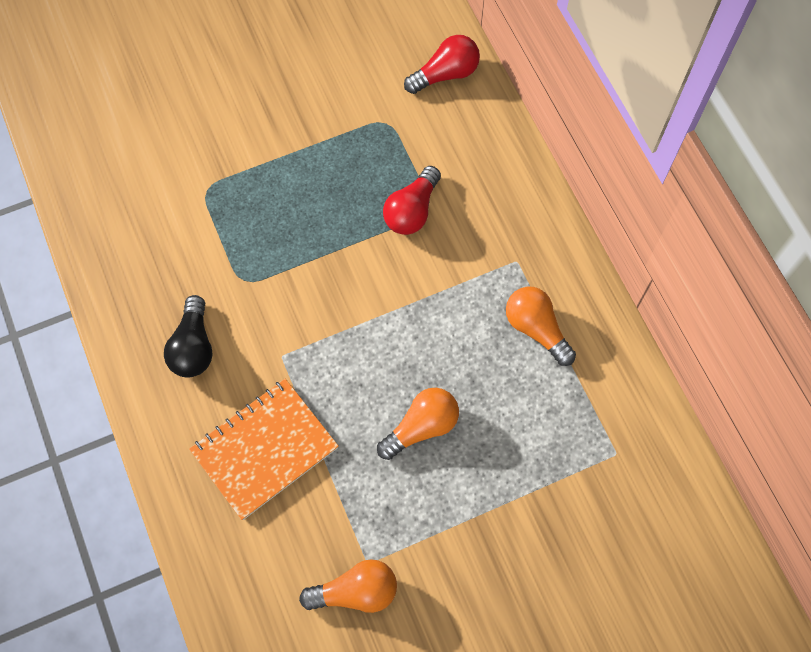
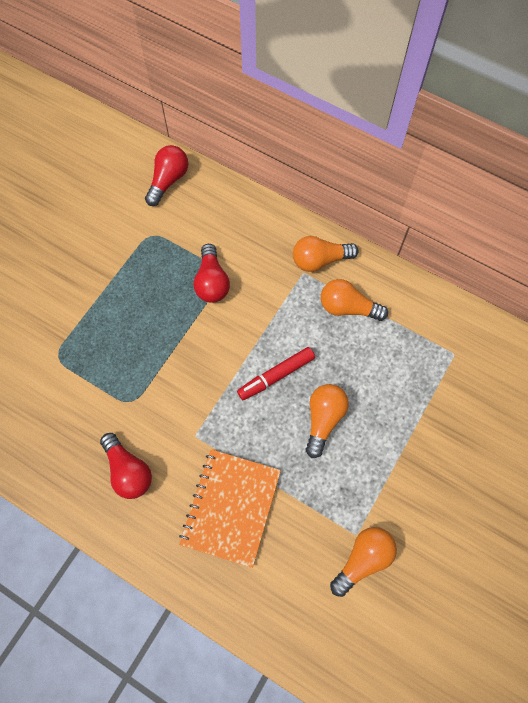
camera: 35 degrees left, 0 degrees up
(193, 347) = (128, 471): black light bulb -> red light bulb
(406, 350) = (276, 376): none -> red marker
(544, 259) = (320, 260): none -> orange light bulb

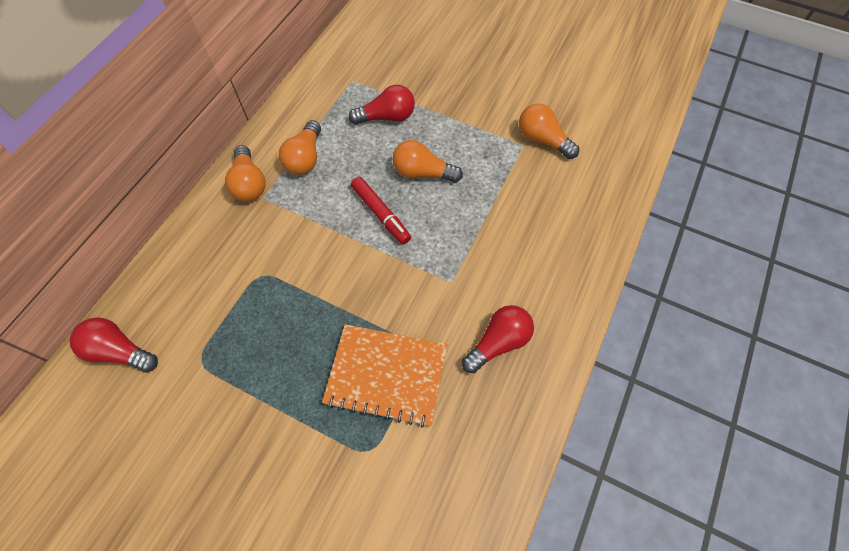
camera: 95 degrees left, 5 degrees down
(212, 282) = (271, 284): red light bulb -> red light bulb (387, 117)
(231, 507) = (518, 242): orange notebook -> orange notebook (386, 375)

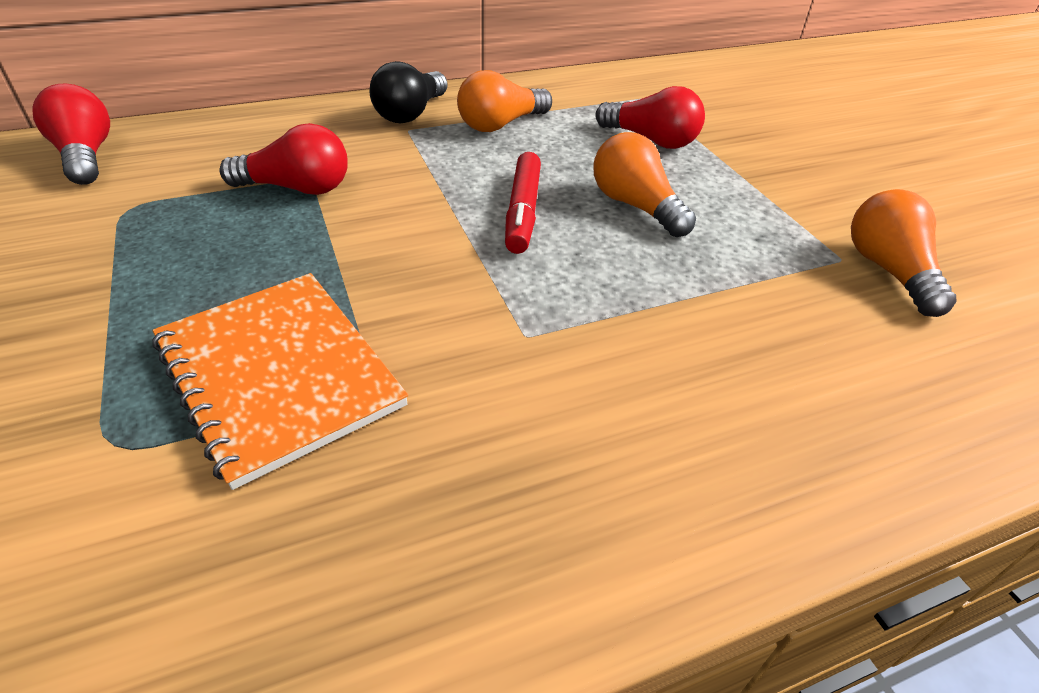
camera: 40 degrees right, 20 degrees down
(249, 183) = (411, 113): orange light bulb -> black light bulb
(498, 342) = (500, 467): red light bulb -> red light bulb (297, 188)

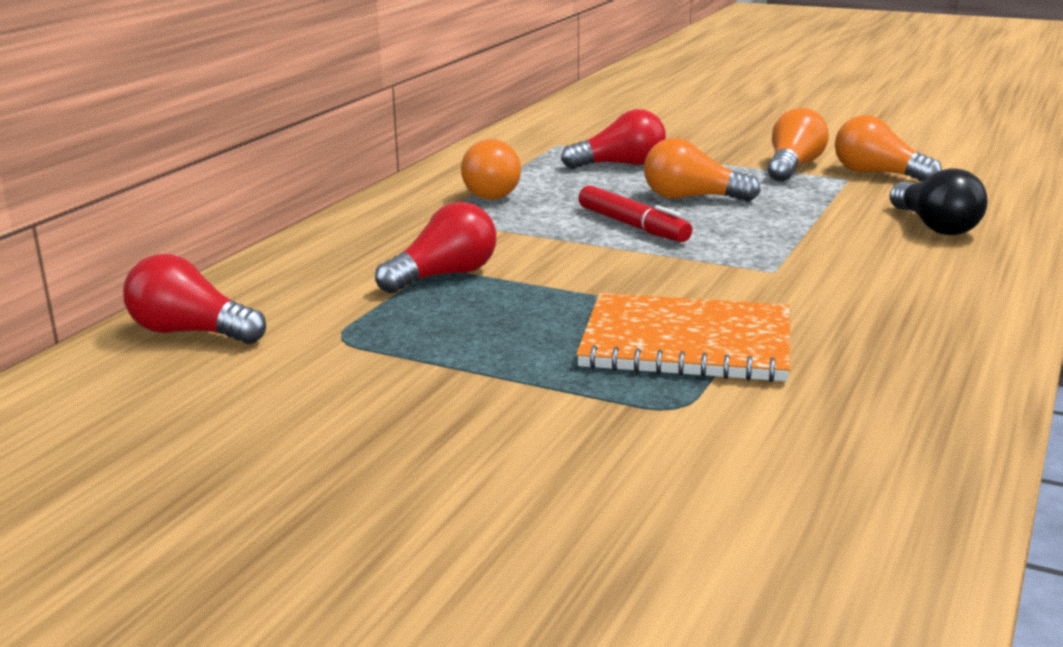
camera: 40 degrees left, 20 degrees down
(411, 113) = (407, 210): black light bulb -> black light bulb (935, 226)
(808, 216) = (793, 167): none -> orange light bulb

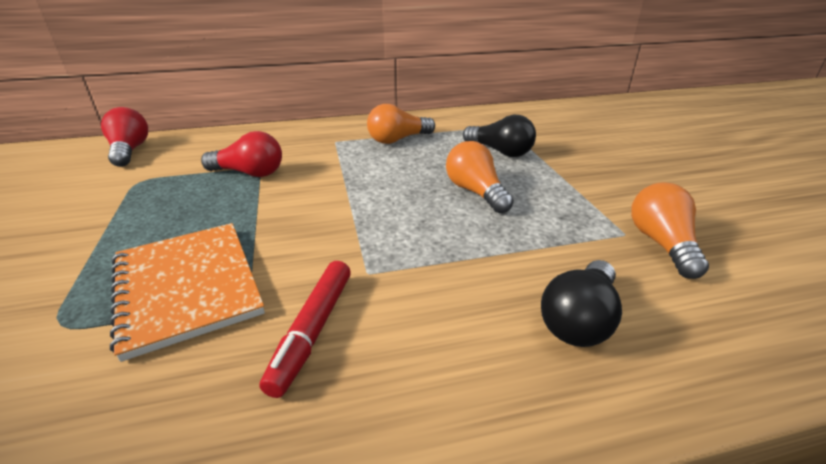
camera: 50 degrees right, 10 degrees up
(620, 165) = (500, 151): red light bulb -> black light bulb
(633, 225) = (394, 192): red marker -> red marker (313, 330)
(793, 167) = (605, 204): orange light bulb -> none

